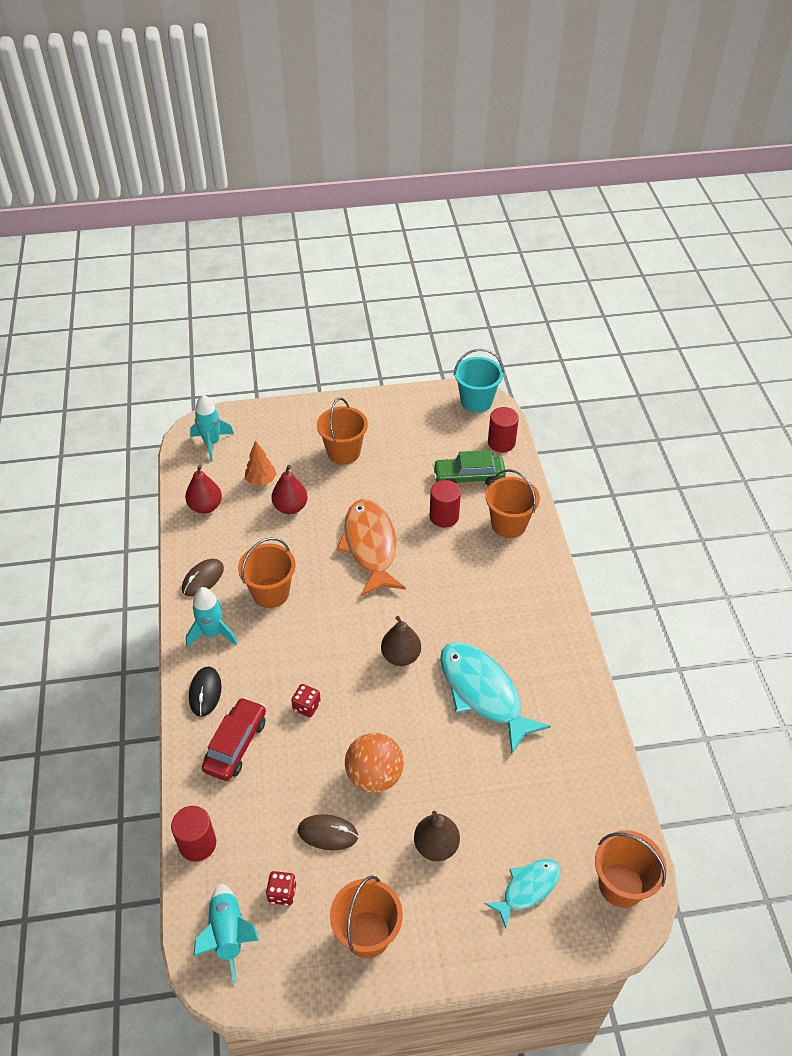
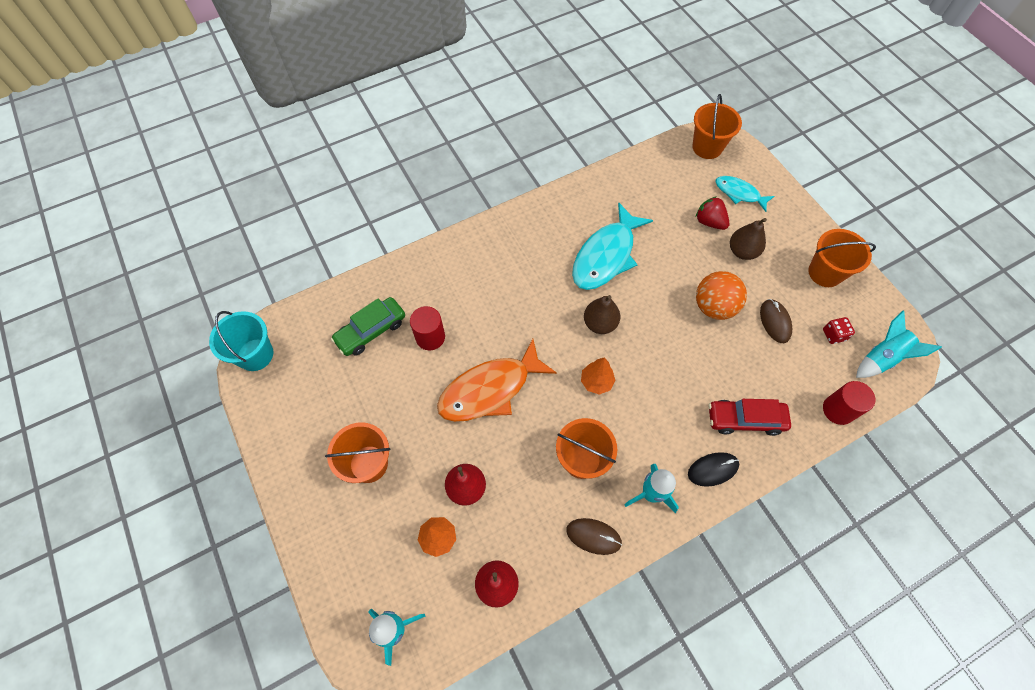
camera: 110 degrees left, 15 degrees up
(306, 706) = (682, 378): red dice -> none
(339, 630) = (596, 382): none -> orange tree
(468, 477) = (371, 331): green car -> green car turned 75 degrees clockwise
(493, 827) = (709, 222): none -> red strawberry
(501, 443) = (314, 315): red cylinder -> none
(508, 524) = (422, 282): orange bucket -> none

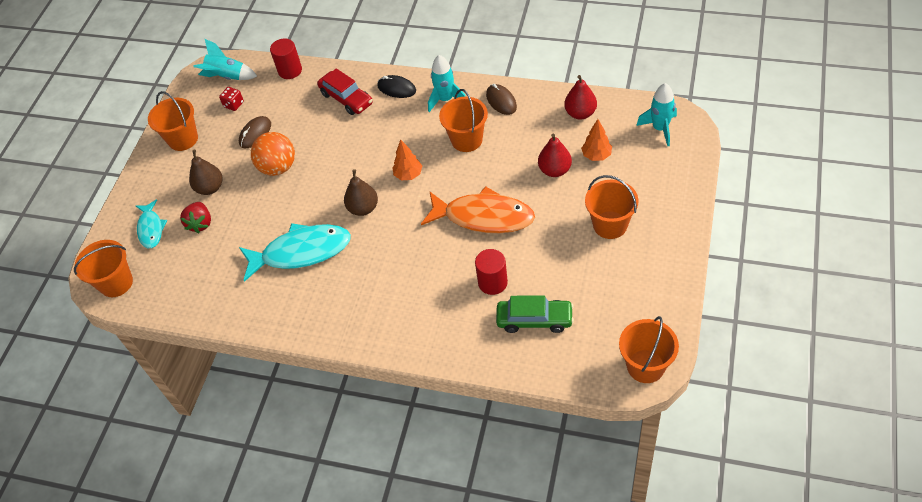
camera: 130 degrees left, 10 degrees down
(255, 354) = (645, 366): turquoise bucket -> orange bucket

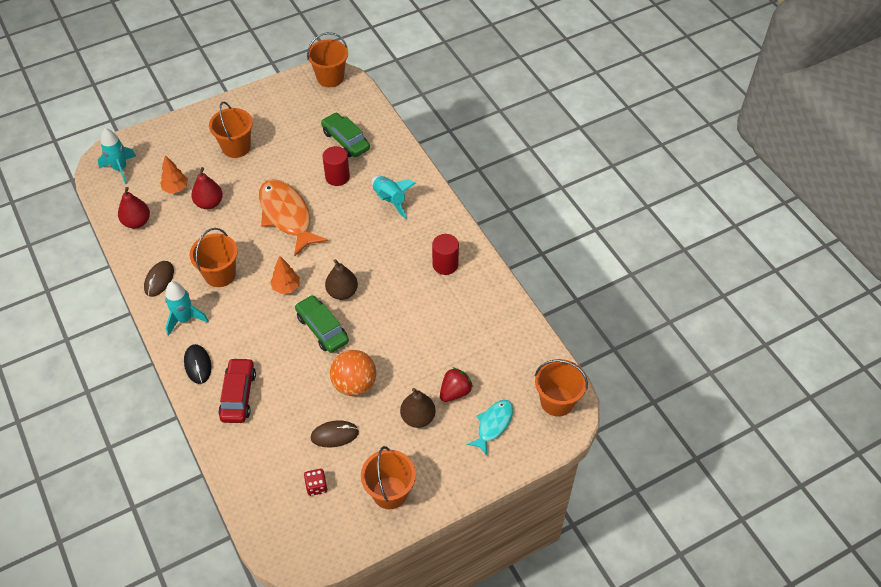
camera: 140 degrees left, 0 degrees up
(227, 77) = (287, 527): turquoise rocket -> turquoise rocket (389, 200)
(290, 70) = (238, 474): red cylinder -> red cylinder (445, 264)
(301, 252) = (414, 300): turquoise fish -> none
(345, 175) = (322, 329): none -> green car

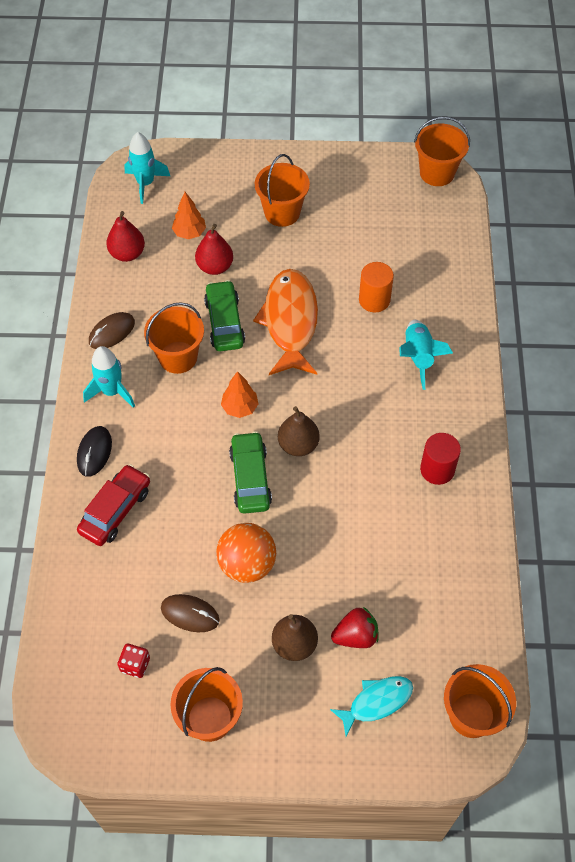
camera: 30 degrees right, 5 degrees up
(337, 177) = (374, 300): red cylinder -> orange cylinder
(346, 140) = (410, 259): green car -> green car (224, 322)

